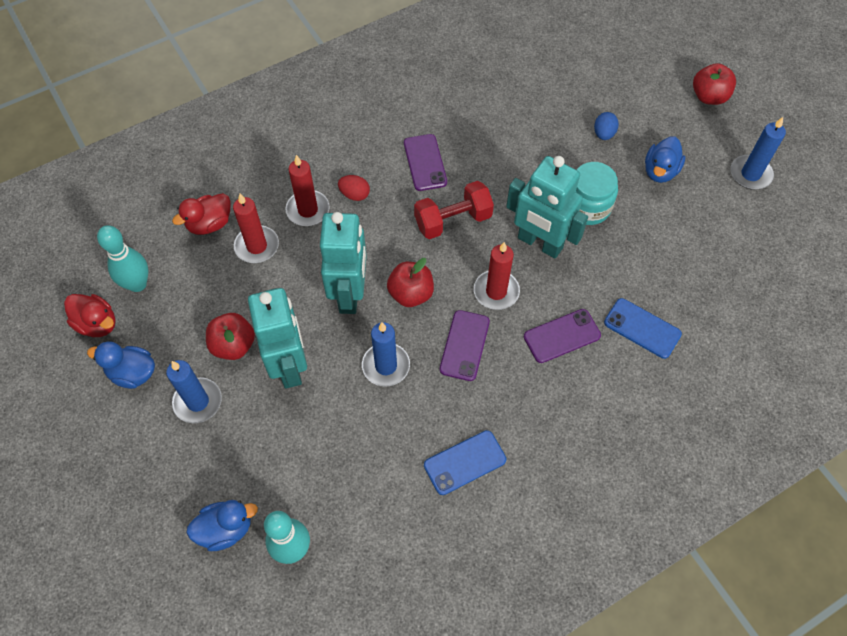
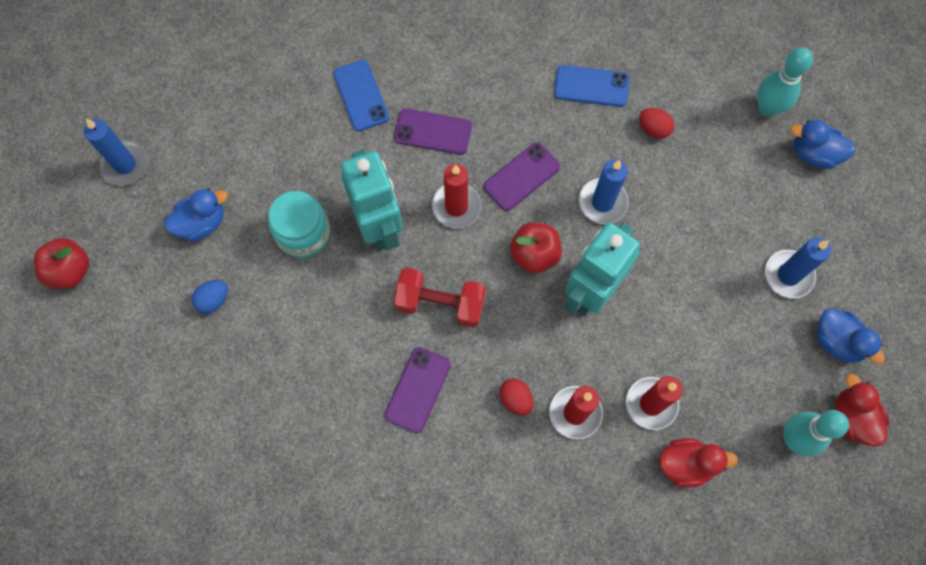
camera: 145 degrees left, 10 degrees up
(233, 345) = (729, 309): red apple -> none
(289, 365) = (688, 257): turquoise robot -> none
(384, 458) = (653, 129): none -> red egg

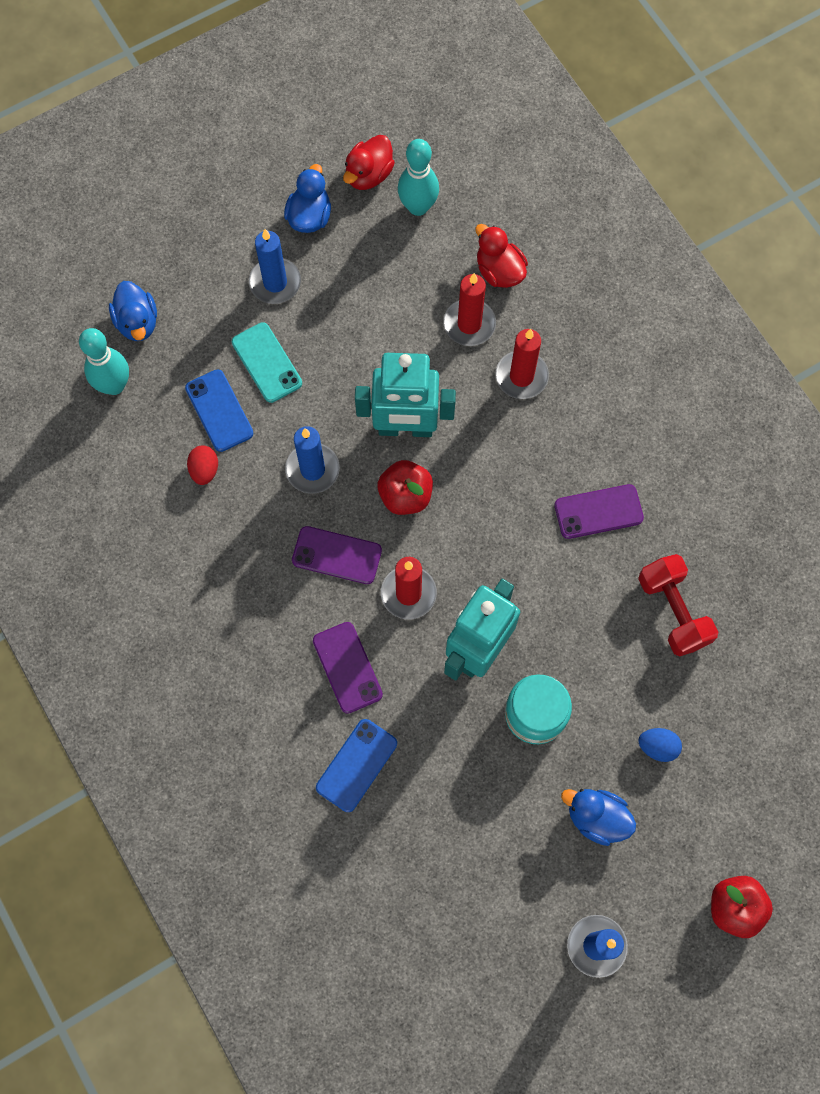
camera: 125 degrees left, 0 degrees up
(440, 303) = (510, 545): red dumbbell -> red dumbbell (673, 611)
(516, 399) = (546, 429): red egg -> none
(591, 86) = (195, 552): blue phone -> blue phone (219, 411)
(717, 225) = (267, 362): none -> turquoise phone

